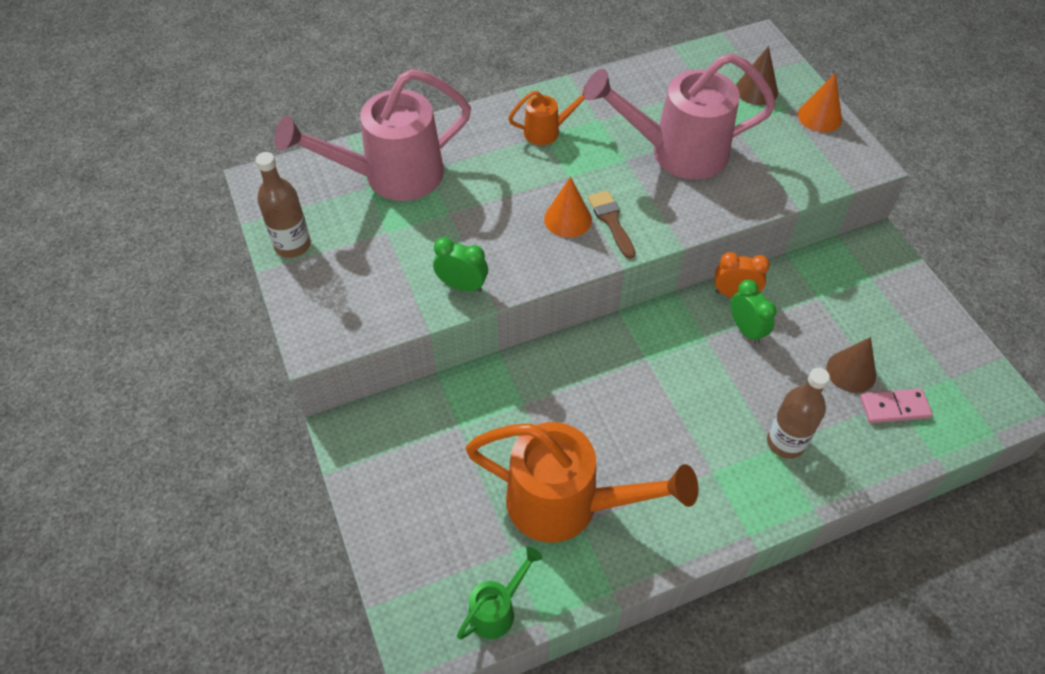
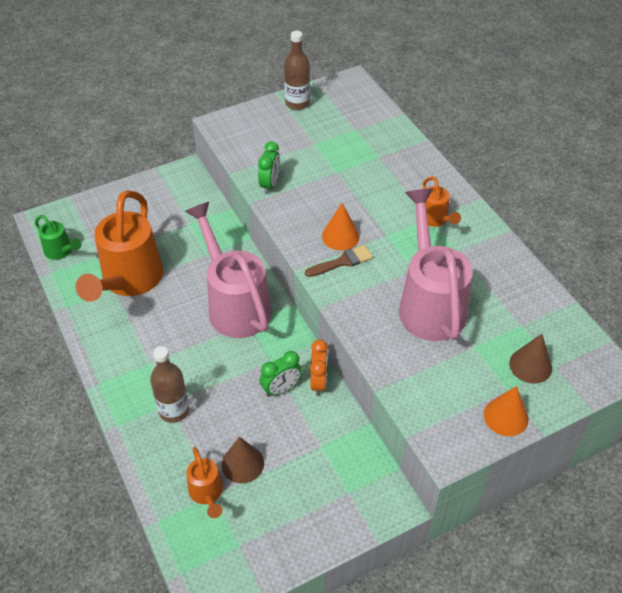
camera: 85 degrees right, 5 degrees down
(391, 176) = (368, 140): pink watering can -> pink watering can (235, 305)
(894, 407) = (207, 493): pink domino -> orange watering can

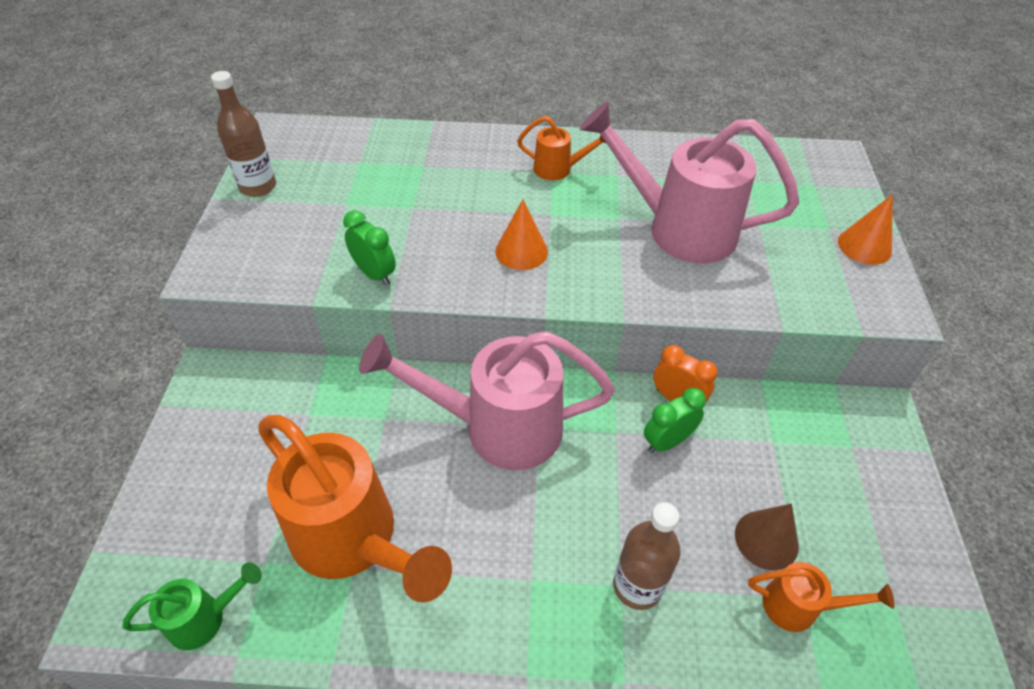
camera: 60 degrees left, 0 degrees up
(281, 389) = (667, 441): green clock -> green clock turned 120 degrees counterclockwise
(342, 262) = (564, 268): brown brush -> none
(530, 365) = (805, 199): brown cone -> none

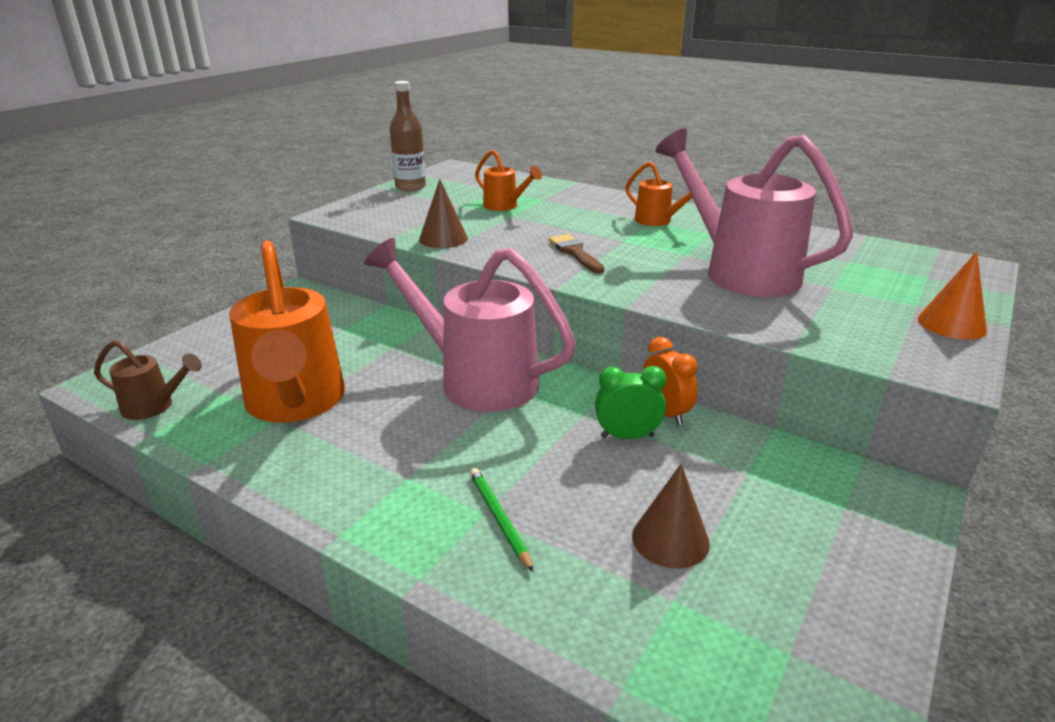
camera: 30 degrees right, 20 degrees down
(205, 618) = (154, 407): green watering can -> brown watering can
(374, 274) = (443, 239): green clock -> brown cone
(521, 251) = (575, 253): orange cone -> brown brush
(637, 586) = (499, 519): brown bottle -> green pencil
(799, 606) = (660, 603): orange watering can -> orange watering can (504, 206)

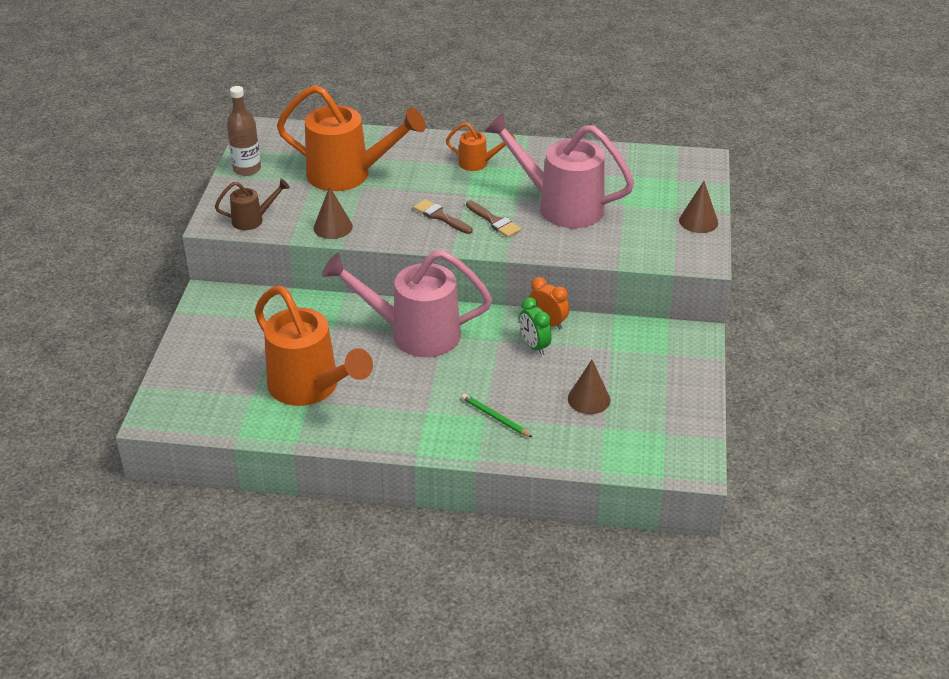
camera: 25 degrees left, 10 degrees up
(154, 407) = (216, 420): brown watering can -> brown watering can (252, 220)
(504, 206) = (348, 175): orange watering can -> orange watering can, size x2.12
(627, 436) = (534, 346): green clock -> green clock turned 90 degrees counterclockwise
(639, 269) = (494, 221): none -> brown brush
(951, 324) = (698, 221): orange cone -> brown cone

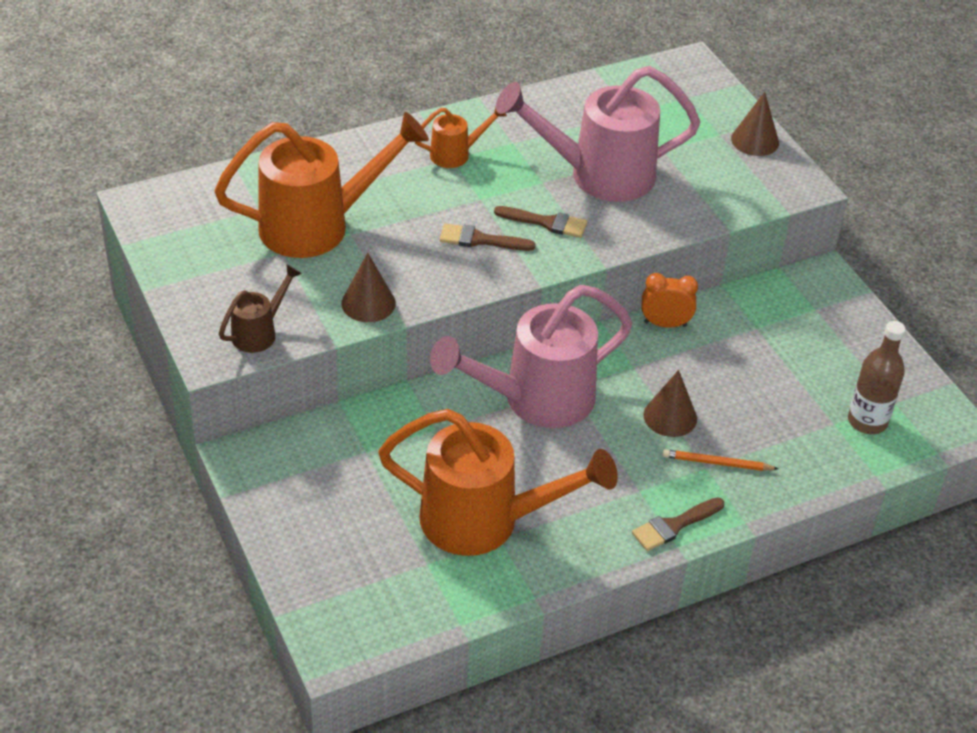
camera: 35 degrees left, 5 degrees up
(247, 169) = (181, 265): brown bottle -> brown bottle (867, 421)
(427, 441) = (674, 526): none -> brown brush
(495, 417) = (717, 463): green pencil -> orange pencil
(534, 346) = (677, 358): green clock -> none
(589, 399) = (789, 397): brown cone -> brown cone (670, 416)

